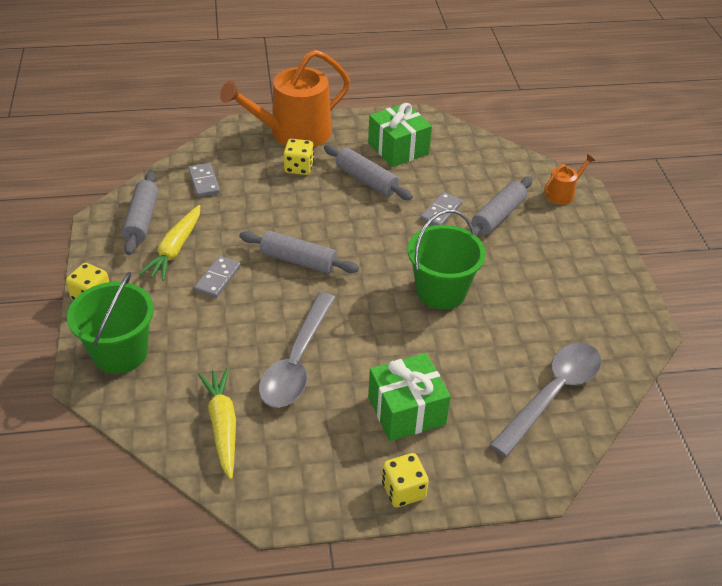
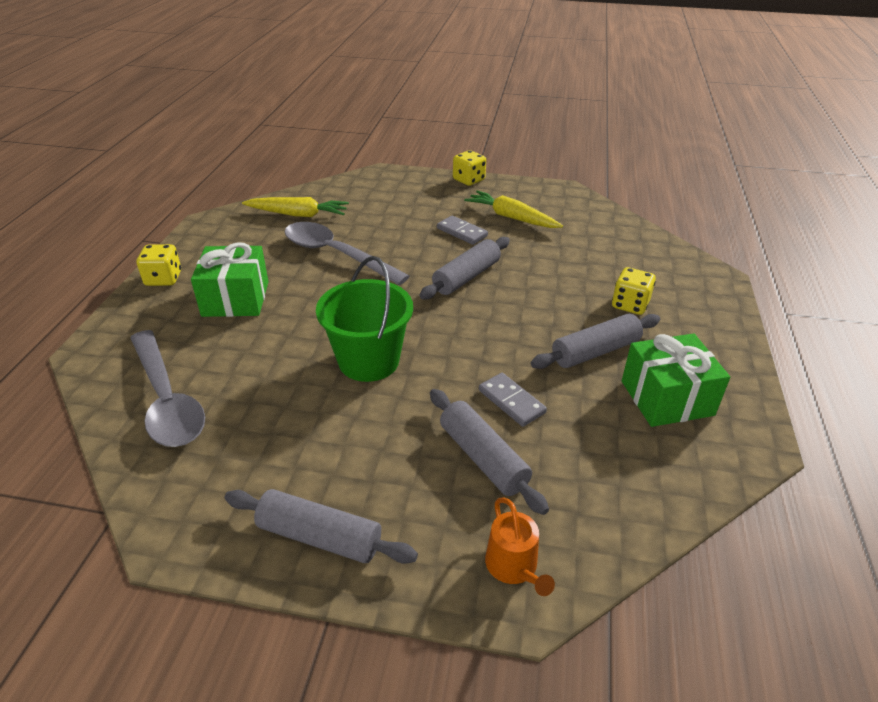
camera: 110 degrees right, 5 degrees down
(120, 353) = (400, 185): green bucket -> none
(142, 220) = (559, 207): grey rolling pin -> grey rolling pin (319, 537)
(204, 182) = (612, 243): grey domino -> none
(293, 133) = (706, 313): orange watering can -> none

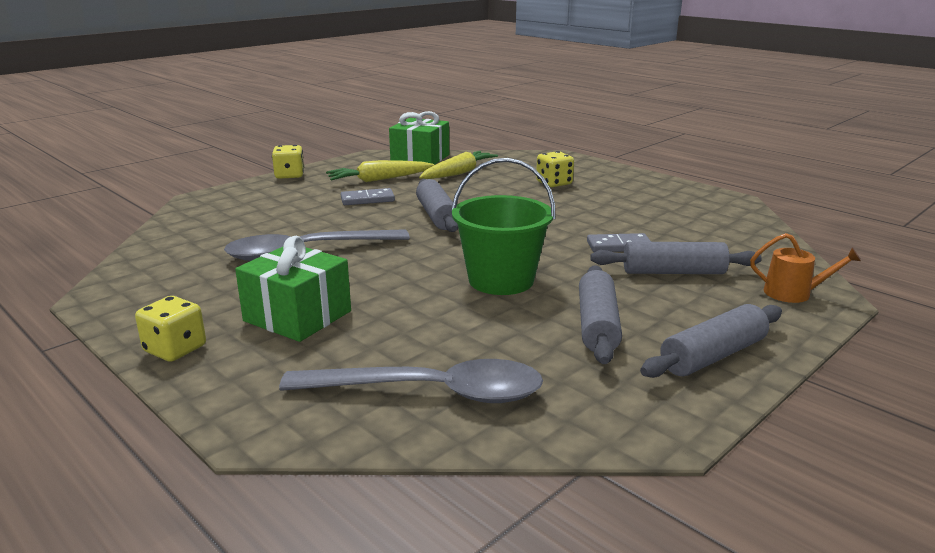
camera: 55 degrees left, 15 degrees down
(298, 214) = (193, 250): yellow carrot -> yellow carrot (458, 173)
(595, 351) = (593, 207): grey rolling pin -> grey rolling pin (597, 325)
(667, 398) = (666, 205): green gift -> green gift (420, 158)

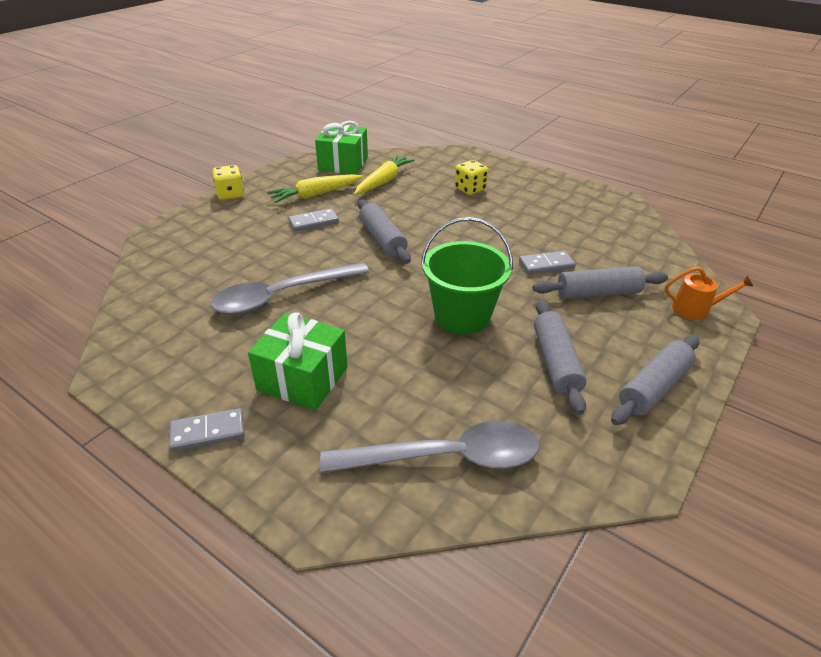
camera: 10 degrees left, 15 degrees up
(175, 349) = (208, 432): yellow dice -> grey domino

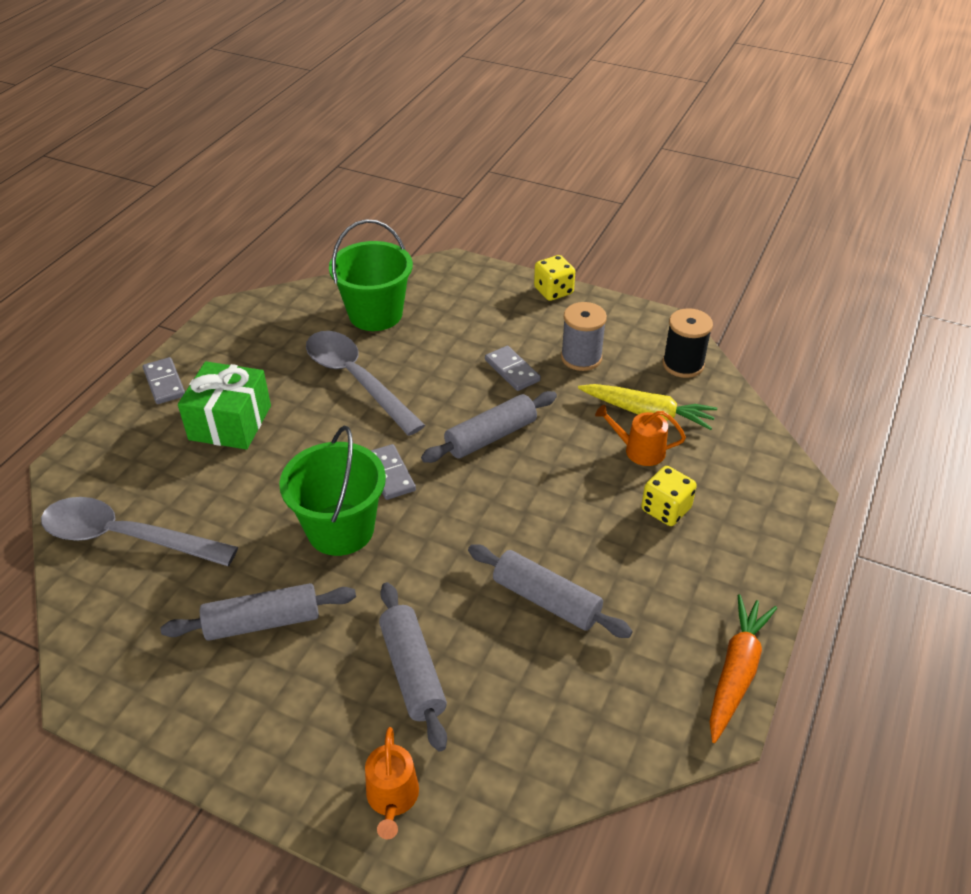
camera: 80 degrees right, 5 degrees up
(194, 278) = (375, 314): none -> green bucket
(315, 195) = (581, 358): yellow carrot -> grey spool
(343, 163) = (683, 364): green gift -> black spool
(417, 189) = (639, 450): none -> orange watering can
(446, 457) = (126, 537): grey spoon -> grey spoon turned 120 degrees clockwise
(546, 265) = (471, 610): grey domino -> grey domino (390, 474)
(589, 190) = (736, 672): none -> orange carrot
(654, 388) = (221, 722): grey rolling pin -> grey rolling pin (546, 600)

